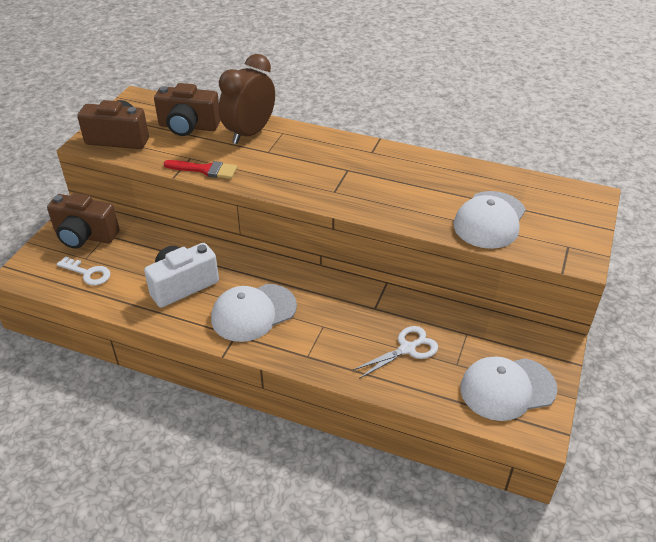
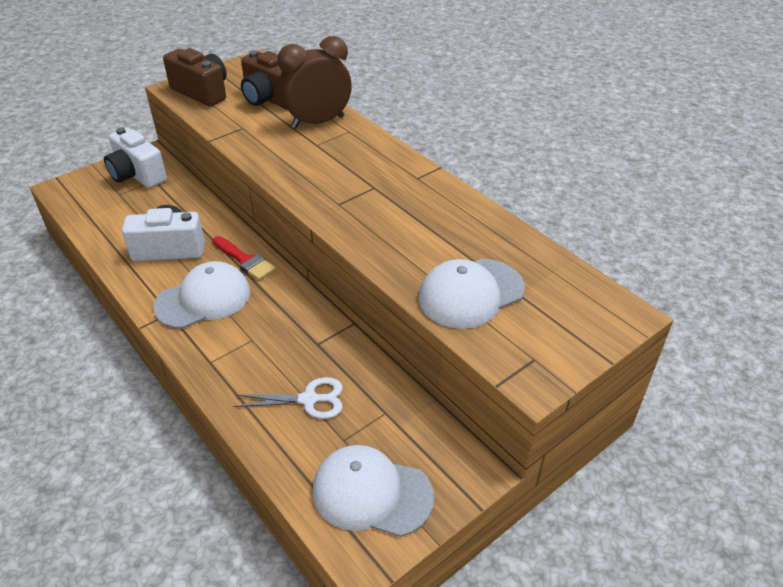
camera: 30 degrees right, 0 degrees up
(85, 236) = (137, 175): brown camera -> white camera
(88, 273) = (108, 207): white key -> none
(205, 170) = (243, 142): red brush -> red brush (245, 260)
(253, 313) = (203, 299): white cap -> white cap turned 150 degrees clockwise

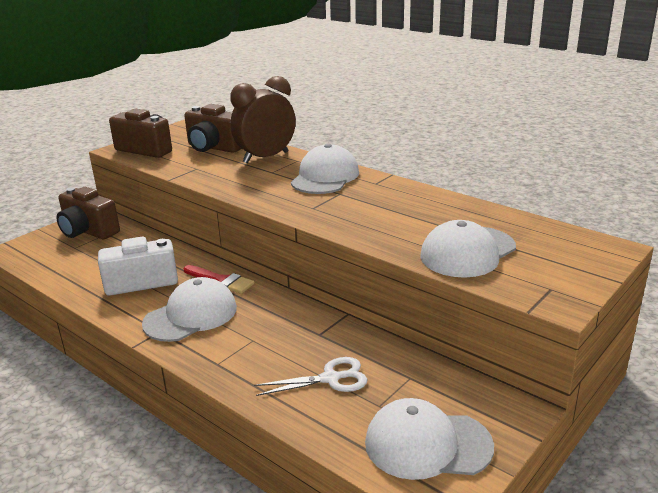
camera: 10 degrees left, 15 degrees down
(137, 175) = (88, 231): white camera -> brown camera
(368, 161) = (325, 177): none -> white cap

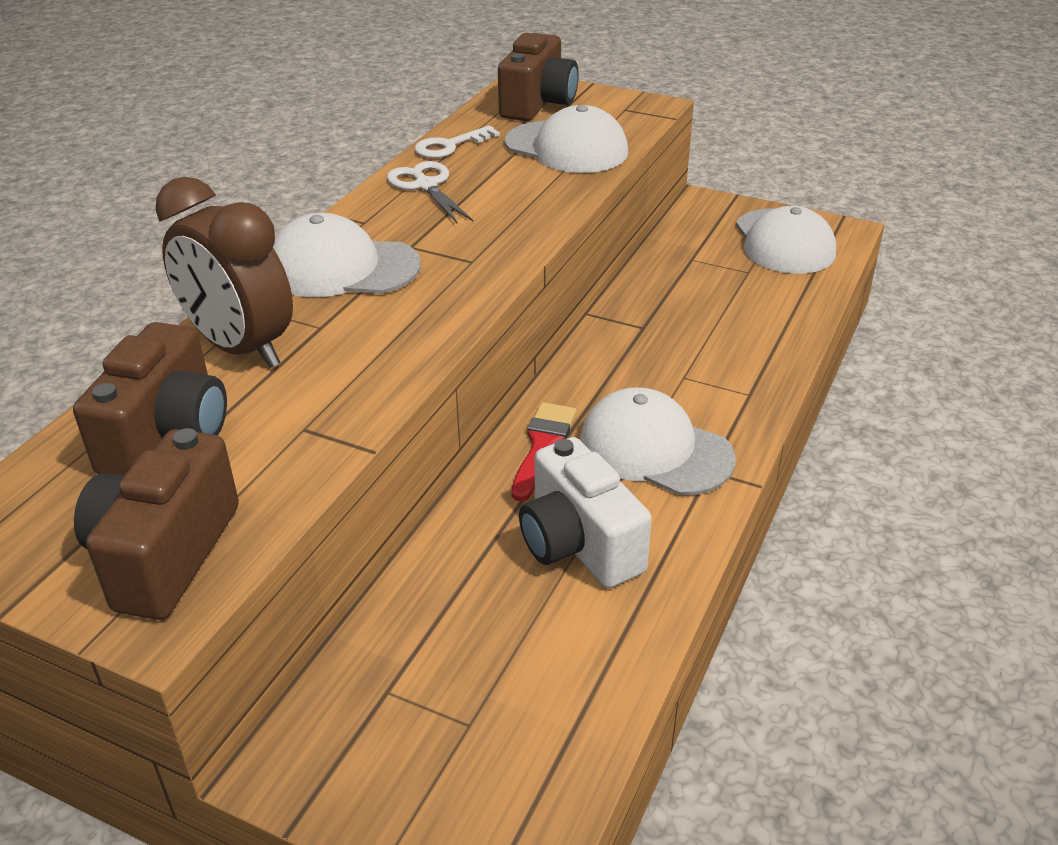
camera: 105 degrees left, 10 degrees up
(88, 231) = (381, 736): brown camera -> brown camera (538, 104)
(331, 378) = (724, 305): white scissors -> white scissors (425, 185)
(479, 211) = (450, 146): none -> white key

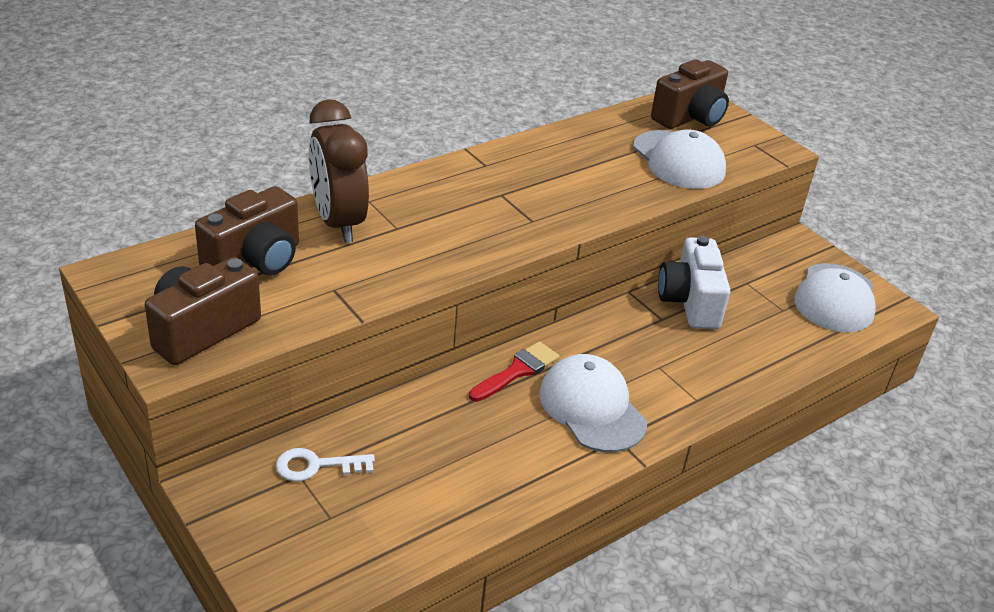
camera: 25 degrees right, 0 degrees up
(342, 268) = (444, 193): white cap -> none
(425, 185) = (550, 153): white scissors -> none
(450, 146) = (594, 128): white key -> white key (316, 466)
(579, 544) = (486, 445): white camera -> white camera (690, 302)

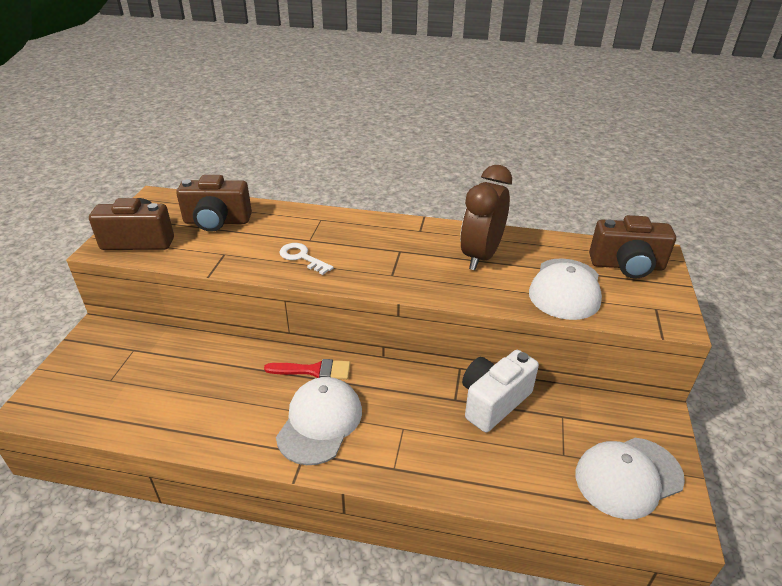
camera: 50 degrees right, 0 degrees up
(316, 466) = (146, 351): white key -> white key (302, 257)
(338, 223) = (285, 223): brown clock -> brown clock (480, 256)

